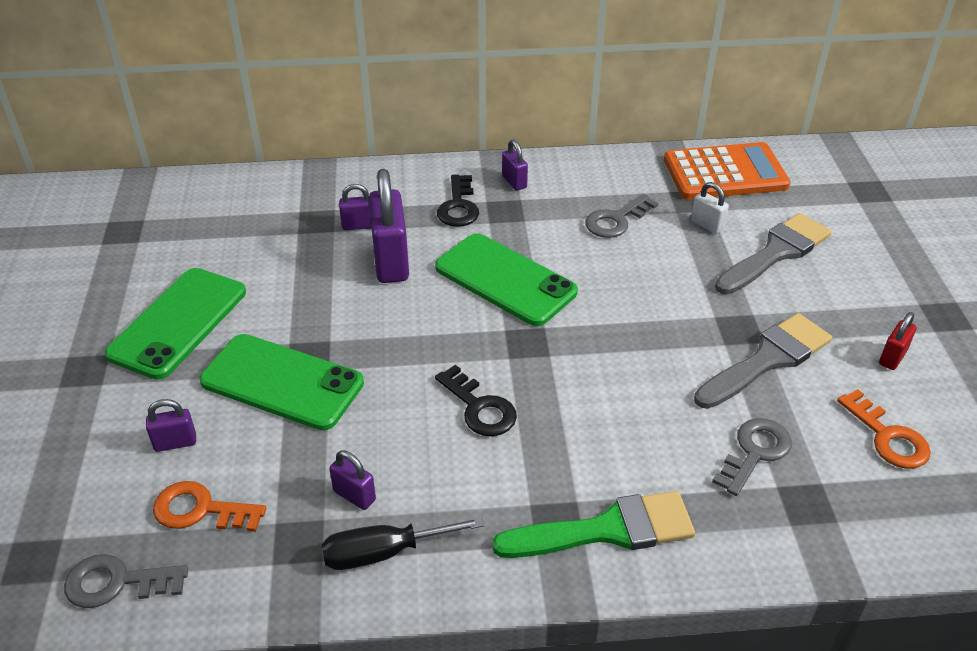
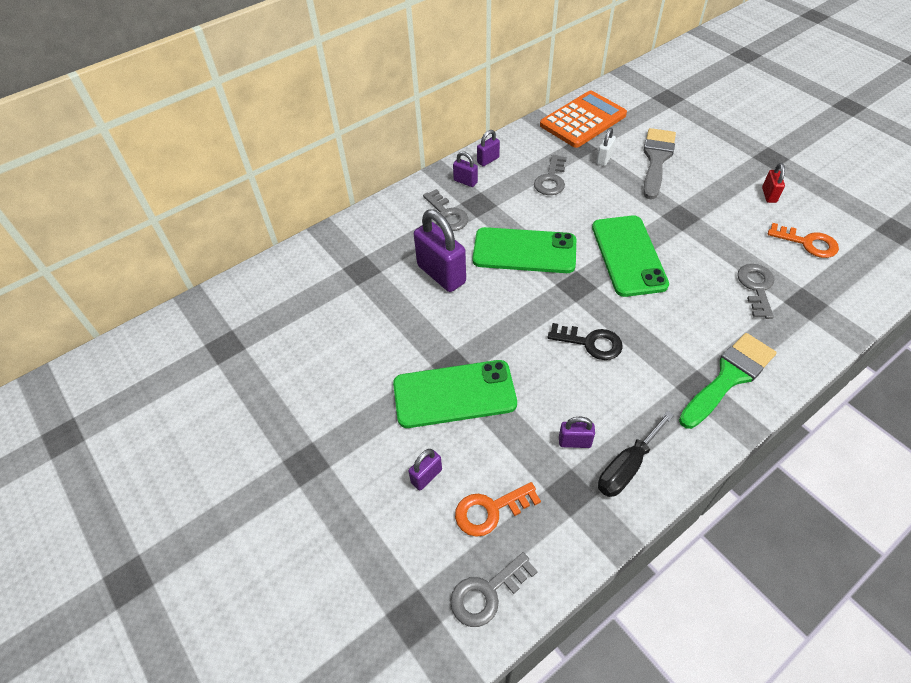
camera: 30 degrees left, 10 degrees up
(178, 323) = (340, 392): green phone -> green phone (628, 255)
(358, 225) = (394, 259): purple padlock -> purple padlock (488, 160)
(458, 206) = (447, 214): black key -> grey key
(707, 225) = (604, 159): white padlock -> white padlock turned 75 degrees counterclockwise
(767, 360) = (712, 228): grey brush -> none

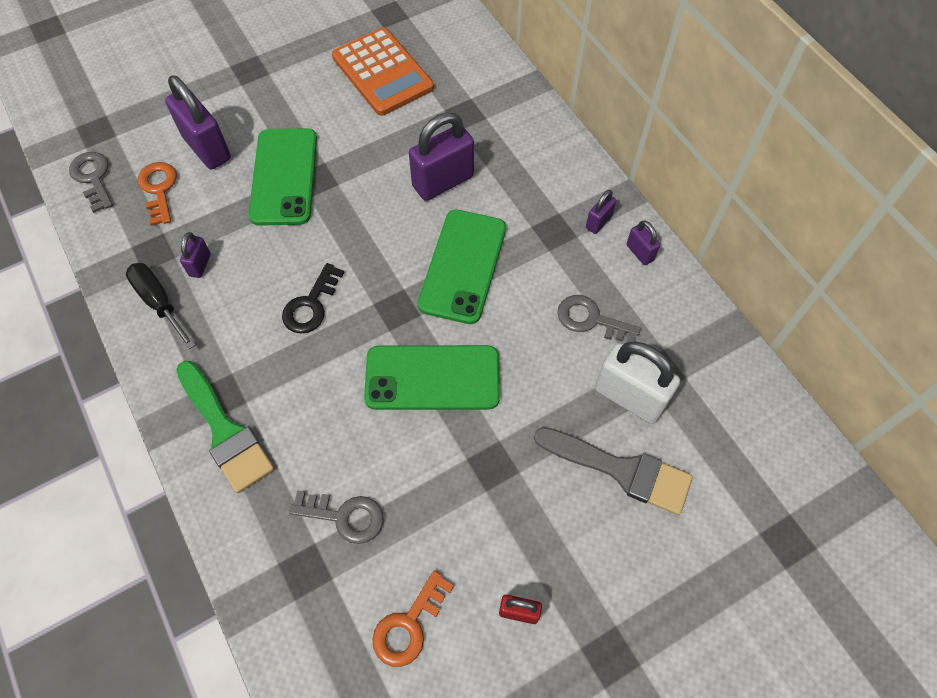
camera: 95 degrees right, 10 degrees up
(426, 476) = (207, 148): purple padlock -> purple padlock, size x2.02
(447, 214) = (539, 196): grey key -> none
(583, 120) = (726, 390): orange calculator -> orange calculator (382, 72)
(604, 159) = (629, 397): white padlock -> white padlock, size x2.02

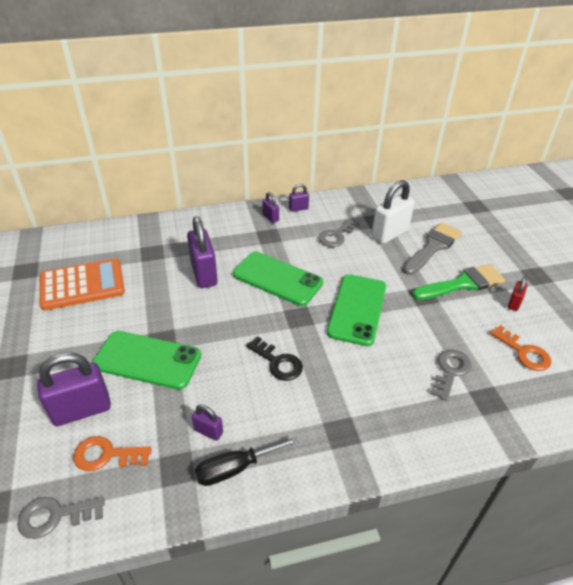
camera: 75 degrees left, 20 degrees down
(225, 431) = (373, 433): green brush -> green brush (462, 284)

